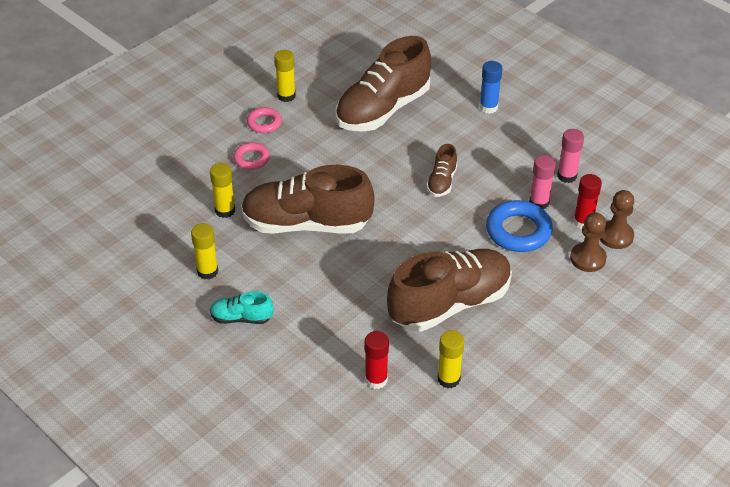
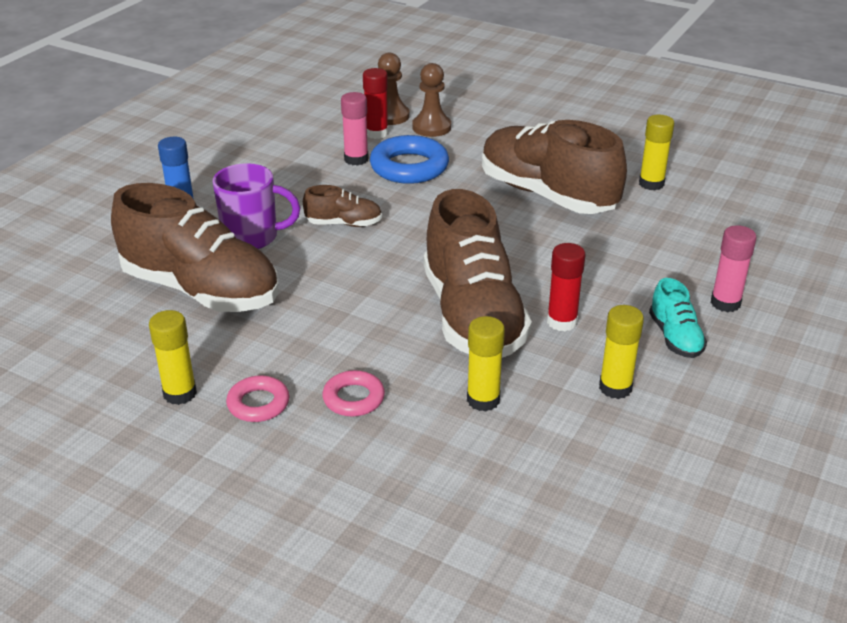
camera: 105 degrees left, 10 degrees down
(376, 380) = (688, 225): red glue stick -> red glue stick (562, 322)
(438, 136) = (252, 237): none -> purple mug
(567, 176) = (303, 147): pink glue stick -> pink glue stick (725, 303)

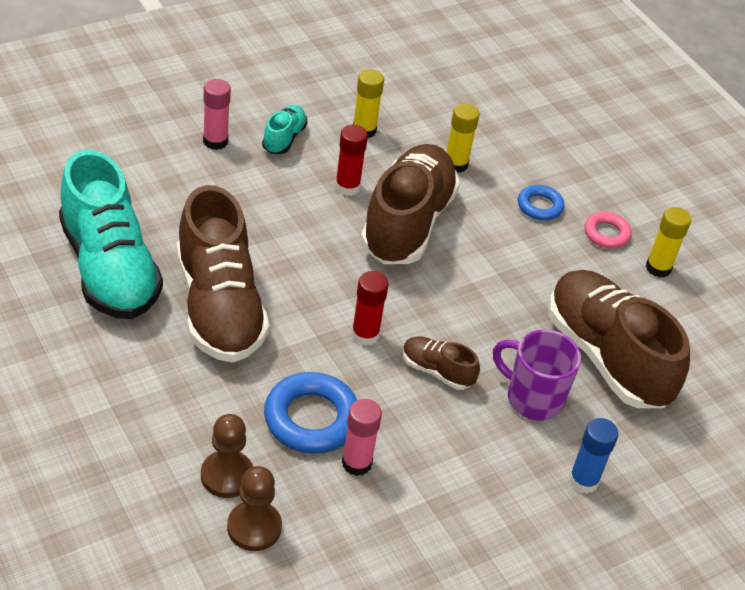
camera: 155 degrees left, 10 degrees up
(353, 398) = (540, 206): pink ring -> blue ring
(376, 133) = (298, 500): red glue stick -> red glue stick (365, 335)
(651, 184) = (109, 269): yellow glue stick -> turquoise shoe

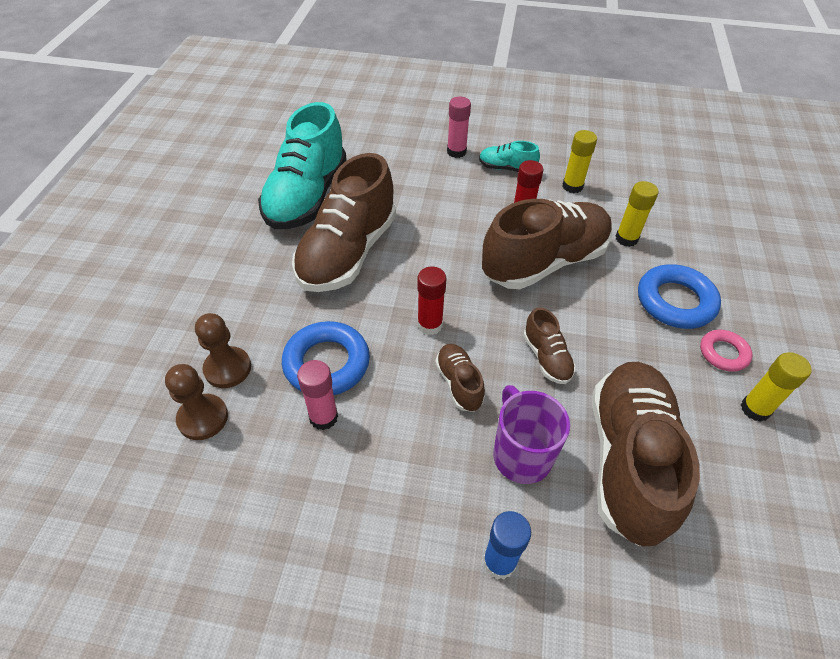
camera: 45 degrees right, 5 degrees up
(284, 138) = (506, 168): turquoise shoe -> turquoise shoe turned 135 degrees counterclockwise
(484, 310) = (546, 358): none -> brown shoe
(540, 206) = (675, 301): blue ring -> blue ring, size x1.73

